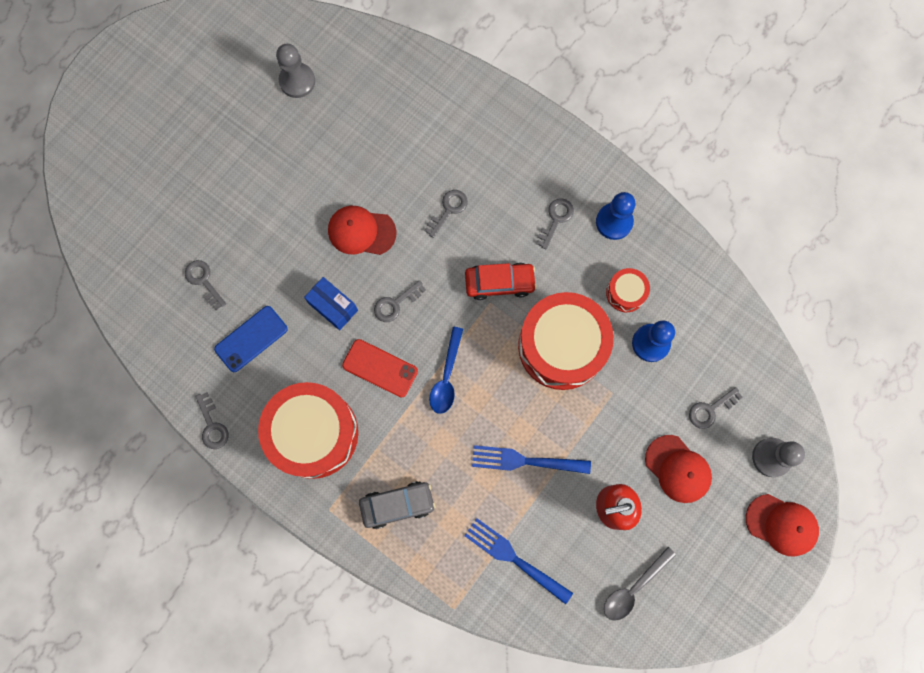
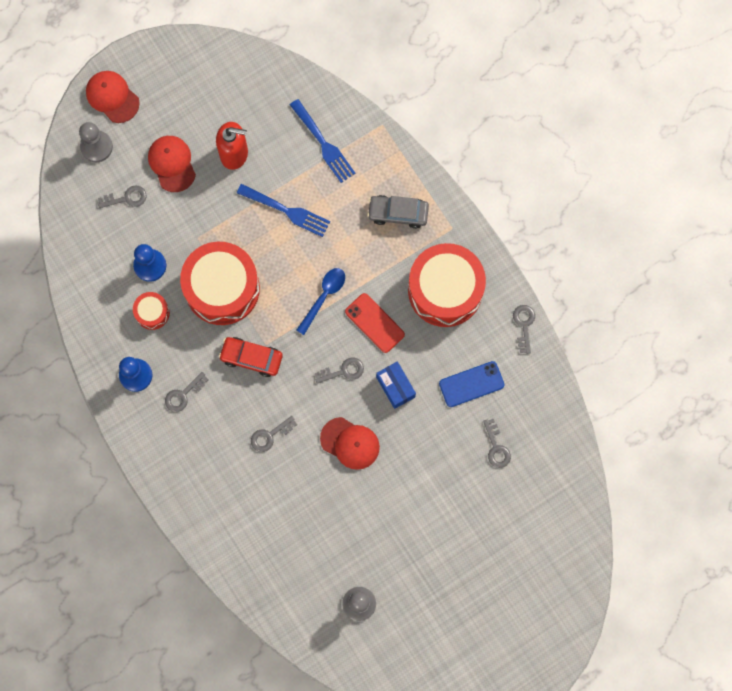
camera: 160 degrees left, 0 degrees up
(633, 588) = (243, 92): grey spoon -> none

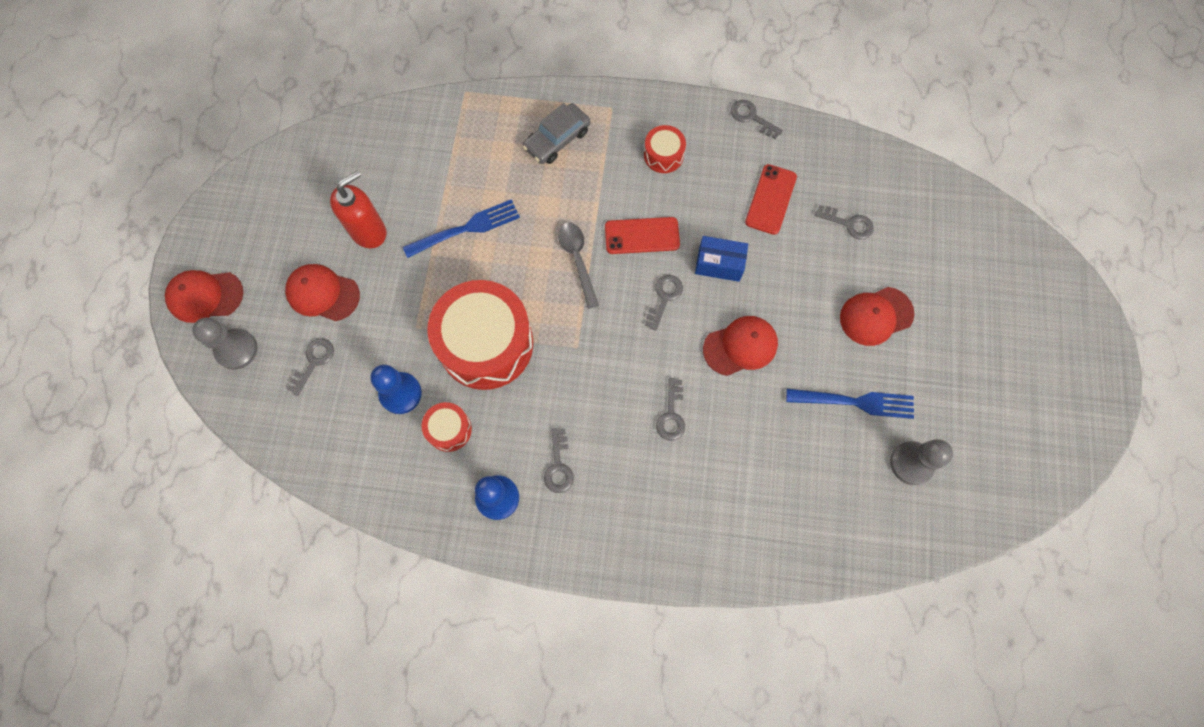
camera: 50 degrees left, 5 degrees down
(251, 358) = (578, 371): red car -> none
(323, 143) = (434, 150): blue fork -> blue fork (854, 402)
(324, 297) = (577, 260): blue spoon -> grey spoon
(442, 512) = (875, 316): none -> red cap
(445, 290) = (663, 155): red drum -> red drum, size x0.46
(471, 384) = (770, 199): blue phone -> red phone

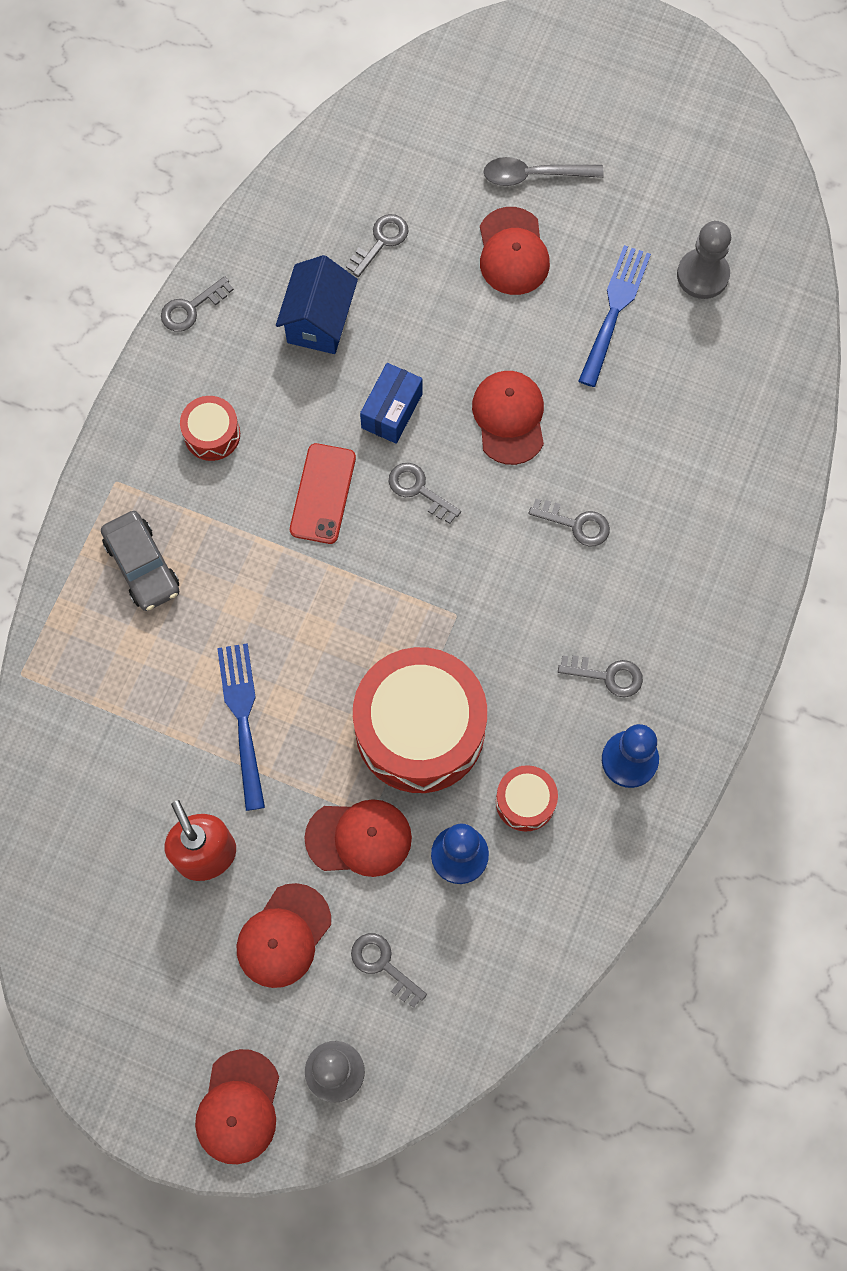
camera: 75 degrees left, 0 degrees up
(399, 324) = (359, 838): none -> red cap
(577, 260) = (333, 584): grey spoon -> grey spoon (533, 175)
(770, 199) = (319, 322): red phone -> blue house

